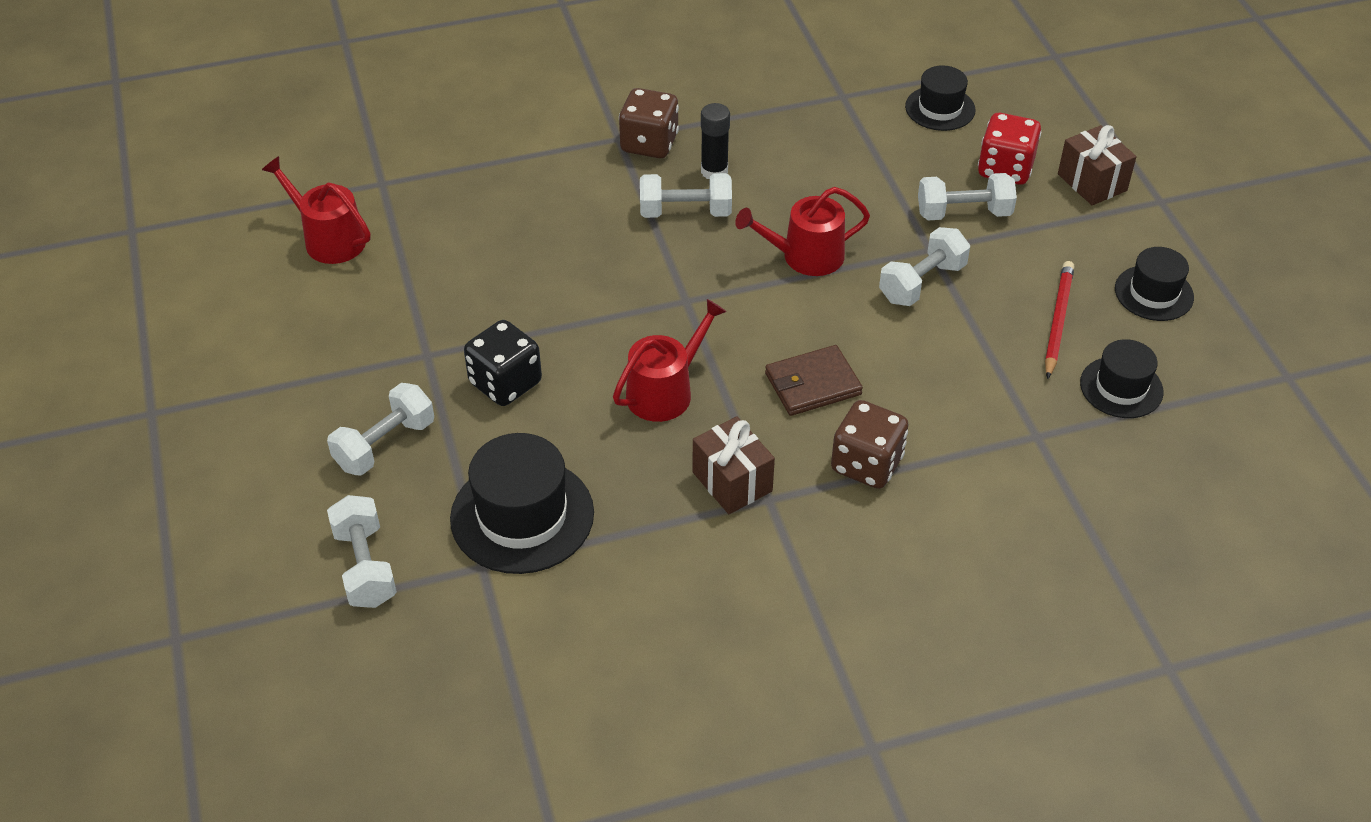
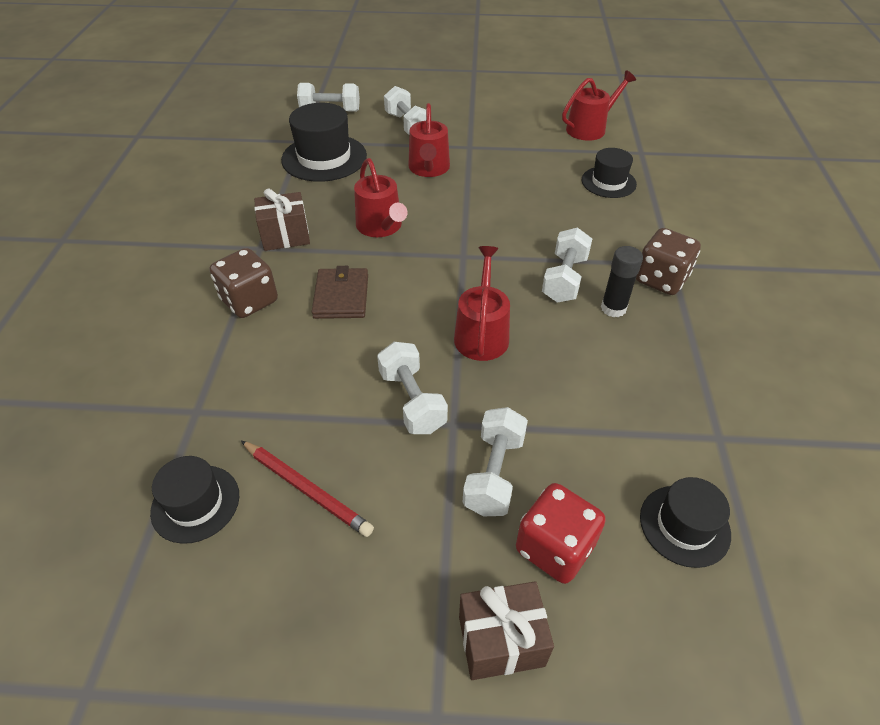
camera: 110 degrees right, 0 degrees up
(505, 383) = (429, 168): black dice -> red watering can
(1154, 293) = (290, 609): black hat -> black hat (608, 182)

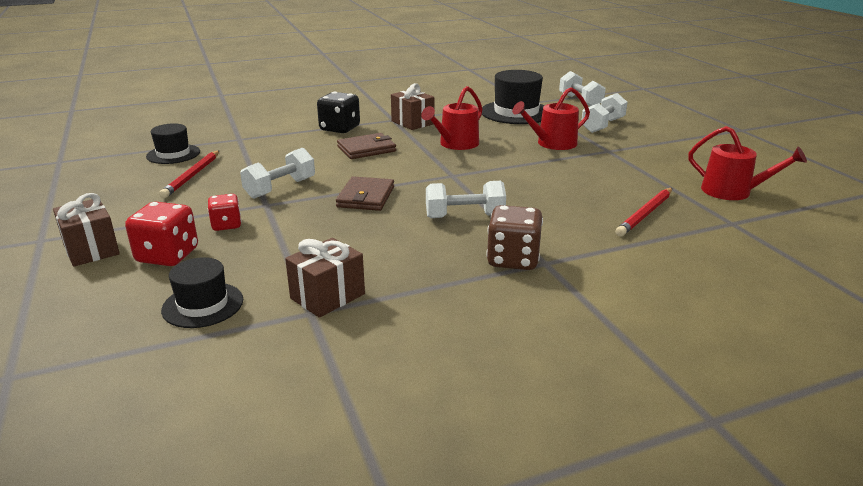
camera: 65 degrees right, 20 degrees down
(249, 301) = (340, 129): brown dice -> black dice
(481, 334) = (366, 197): red watering can -> brown wallet
(494, 473) = (226, 225): white dumbbell -> red dice
(608, 182) = (645, 214): black hat -> red pencil
(613, 308) = (445, 242): black glue stick -> none
(692, 418) = (327, 296): none -> brown gift

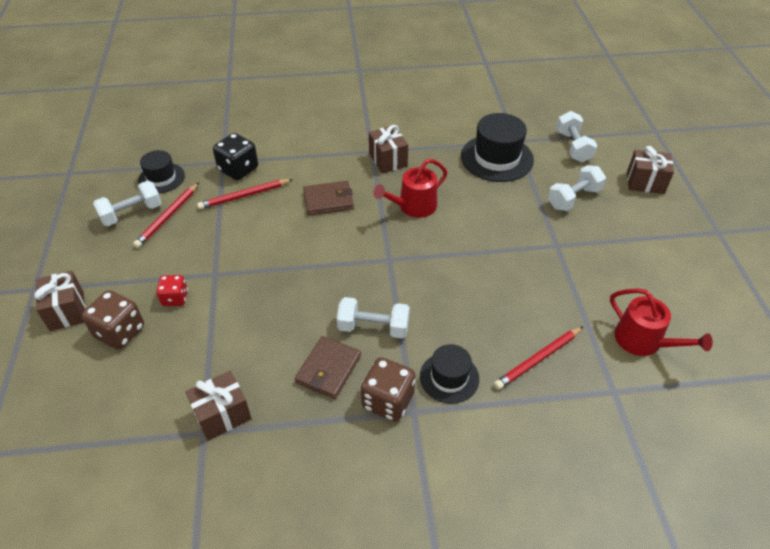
camera: 15 degrees right, 20 degrees up
(167, 256) = (120, 332): red dice -> brown dice
(203, 305) = (129, 403): black hat -> black hat (449, 377)
(274, 155) = (244, 196): none -> red pencil
(280, 188) = (234, 251): white dumbbell -> white dumbbell (132, 213)
(340, 129) = (316, 159): black dice -> black dice (238, 169)
(366, 197) = (300, 280): brown wallet -> brown wallet (328, 369)
(552, 143) = (507, 222): red watering can -> none
(657, 112) = (645, 182): none -> brown gift

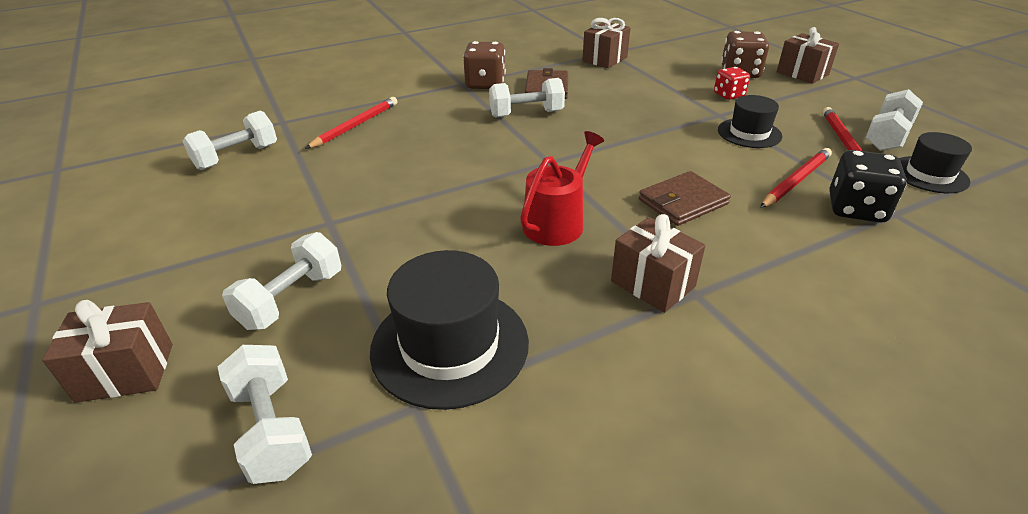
camera: 160 degrees right, 10 degrees down
(449, 377) = (439, 102): black hat -> black hat (749, 133)
(643, 341) = (237, 157): red watering can -> white dumbbell

